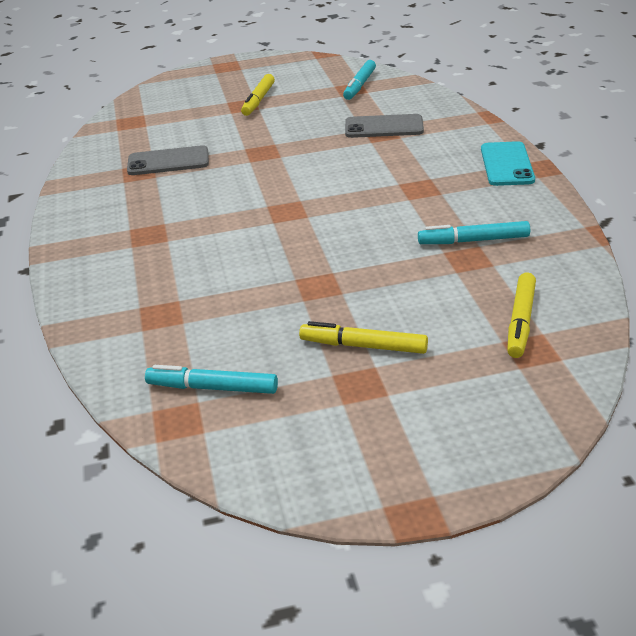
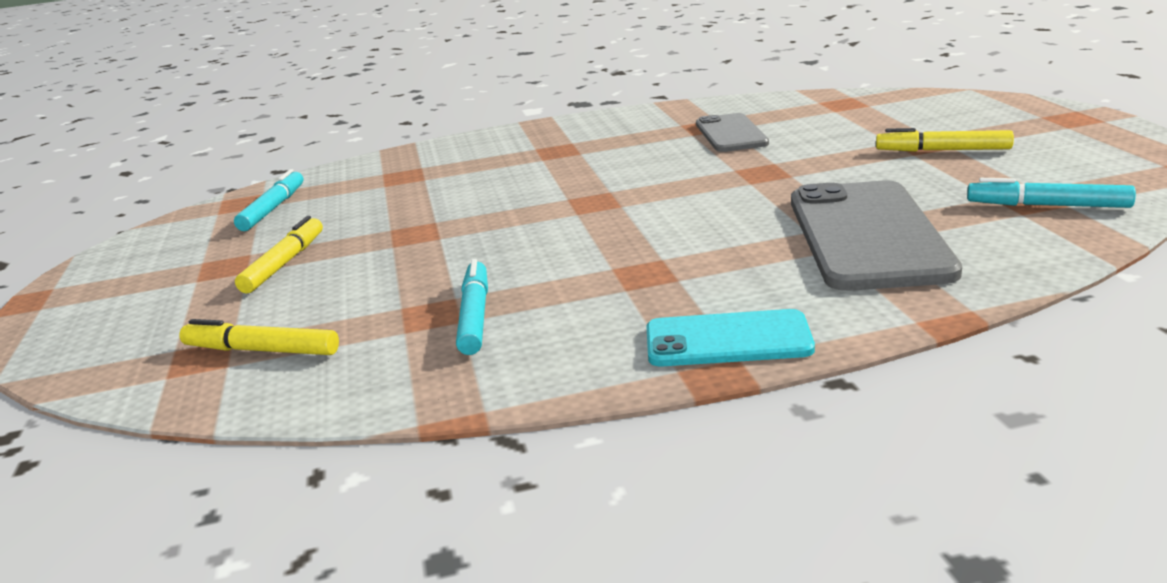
camera: 90 degrees right, 10 degrees down
(384, 127) = (868, 235): grey phone -> grey phone, size x1.73

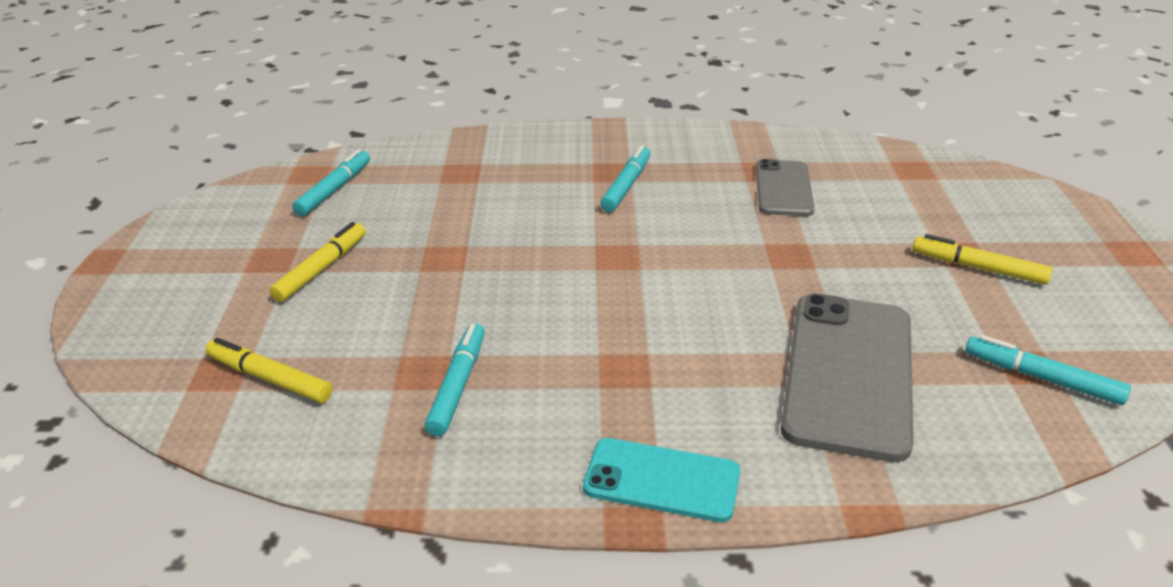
camera: 10 degrees right, 10 degrees up
(577, 157) = (626, 185): none -> turquoise marker

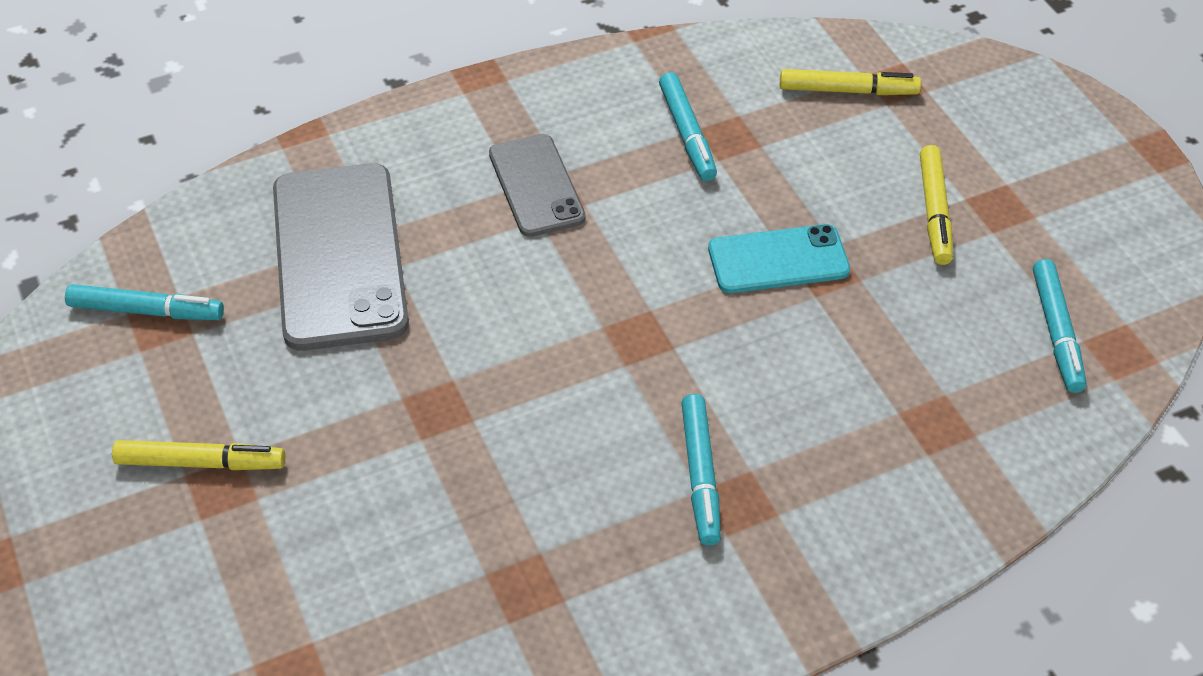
camera: 155 degrees right, 15 degrees up
(662, 480) = (472, 109): turquoise phone -> turquoise phone (778, 260)
(783, 189) = (480, 548): grey phone -> grey phone (536, 186)

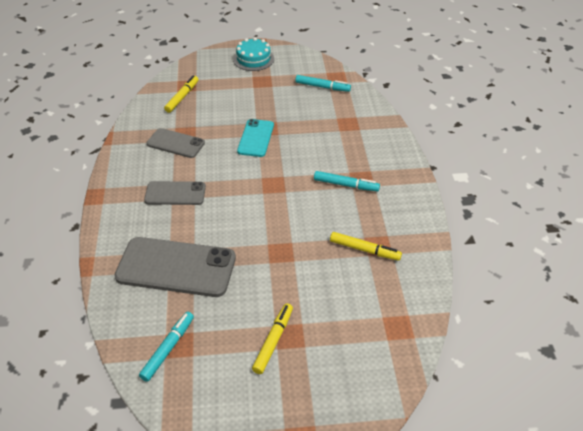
camera: 70 degrees left, 5 degrees down
(687, 134) = (175, 143): turquoise marker -> grey phone
(934, 212) = (255, 95): yellow marker -> yellow marker (364, 250)
(1079, 164) = (253, 59): none -> turquoise cake

